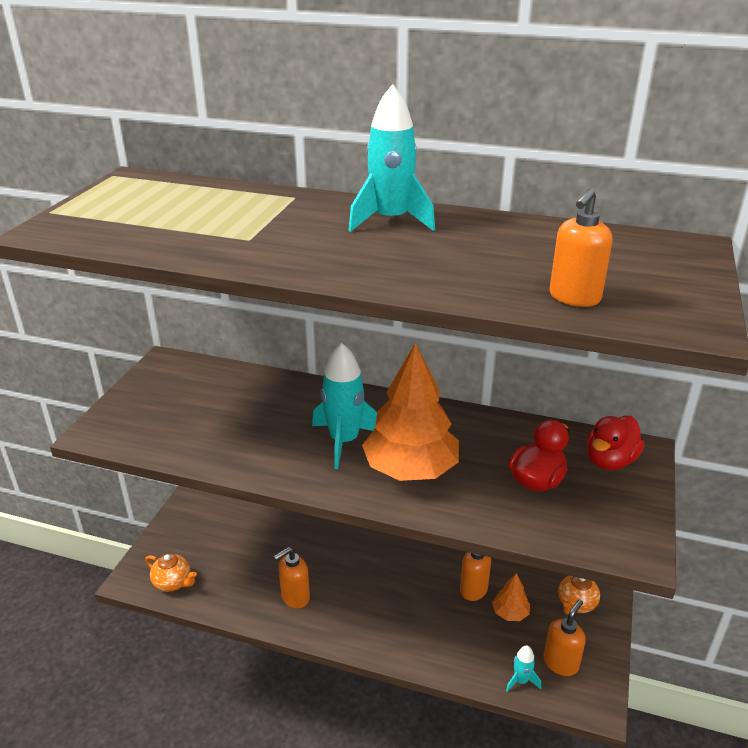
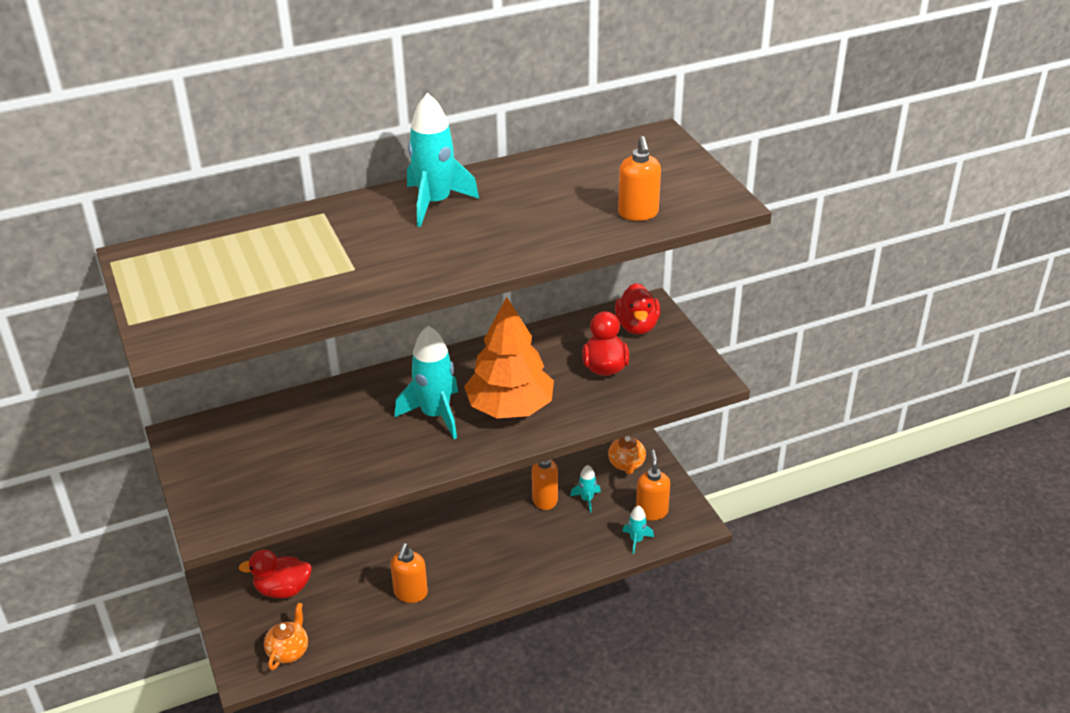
camera: 40 degrees left, 5 degrees up
(173, 583) = (288, 651): orange teapot -> orange teapot turned 60 degrees counterclockwise
(219, 535) = (283, 589): none -> red duck
(510, 613) = (587, 499): orange tree -> turquoise rocket

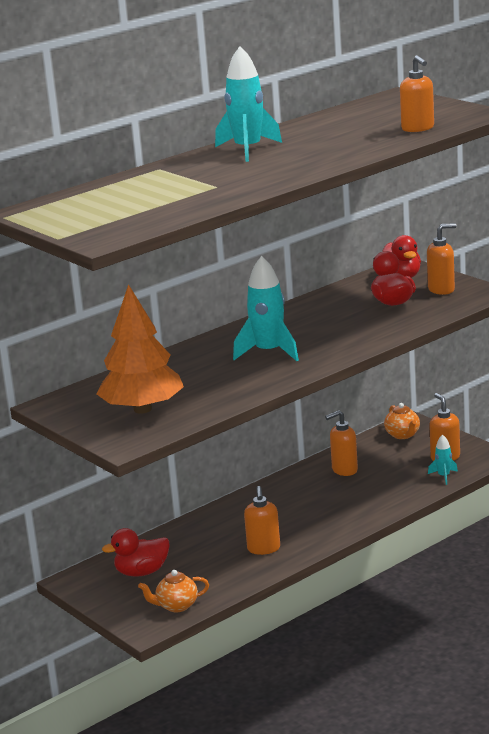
camera: 15 degrees left, 15 degrees down
(288, 651) = (176, 606): orange teapot -> orange teapot turned 105 degrees counterclockwise
(510, 407) = (330, 337): orange tree -> orange tree (143, 409)
(587, 499) = (382, 462): turquoise rocket -> none
(667, 360) = (441, 290): none -> orange soap dispenser

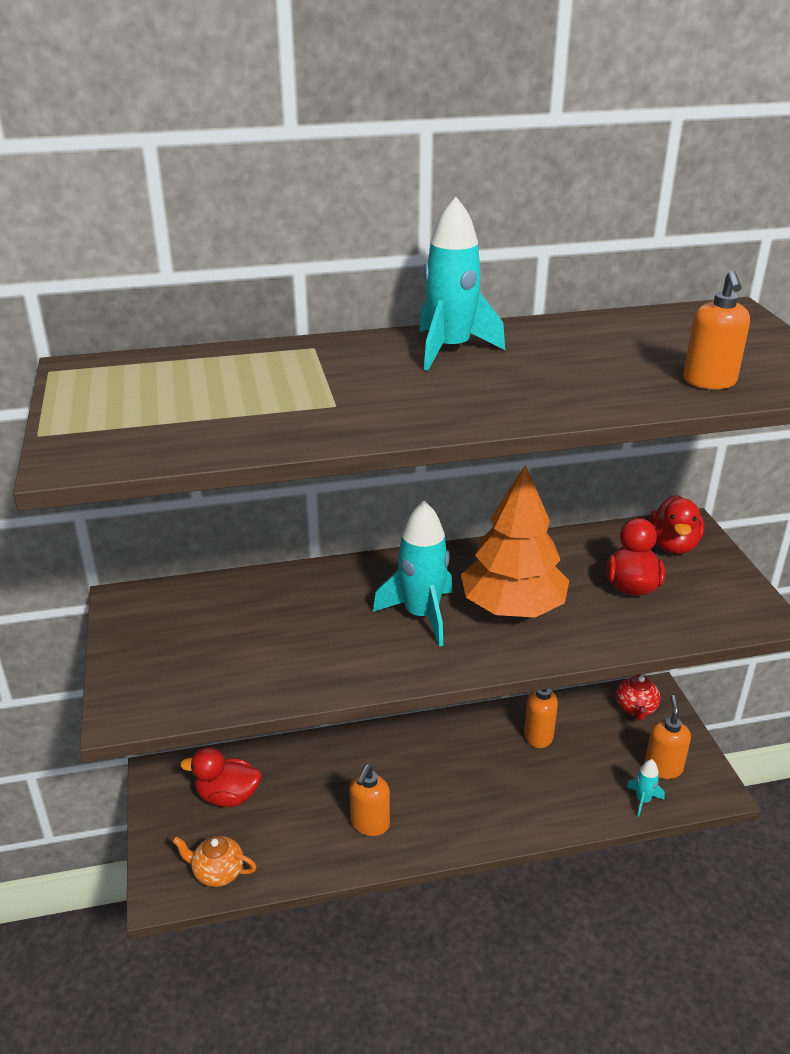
camera: 25 degrees right, 10 degrees up
(143, 409) = (203, 655): orange tree -> orange tree (513, 607)
(403, 435) = (636, 708): orange teapot -> red teapot
(441, 290) = (709, 587): orange soap dispenser -> none

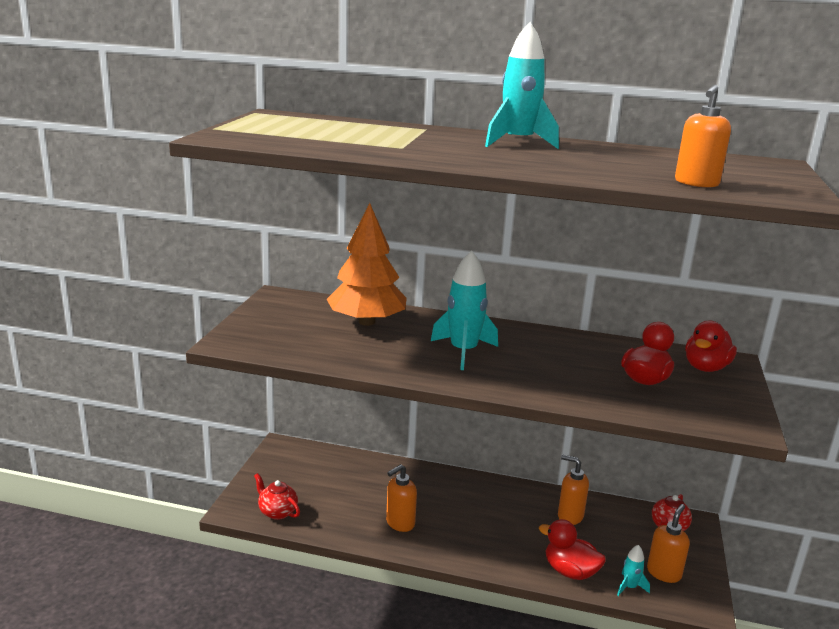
camera: 25 degrees right, 10 degrees down
(217, 872) = (277, 512): orange teapot -> red teapot
(228, 796) = (315, 473): red duck -> red duck (570, 571)
(513, 607) = (536, 365): orange tree -> orange tree (367, 322)

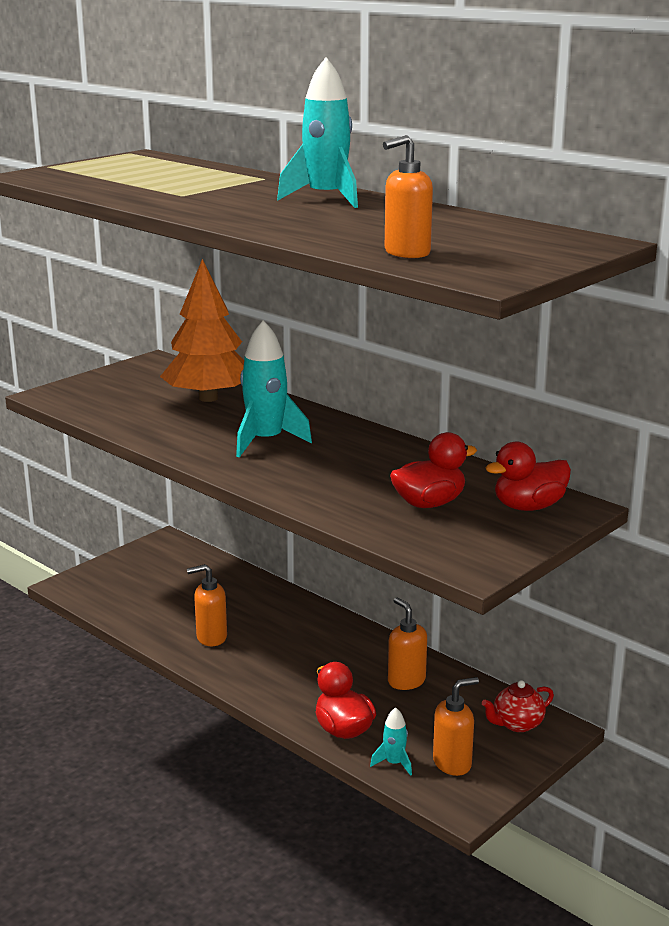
camera: 30 degrees right, 0 degrees up
(277, 512) = (103, 597): red teapot -> none

